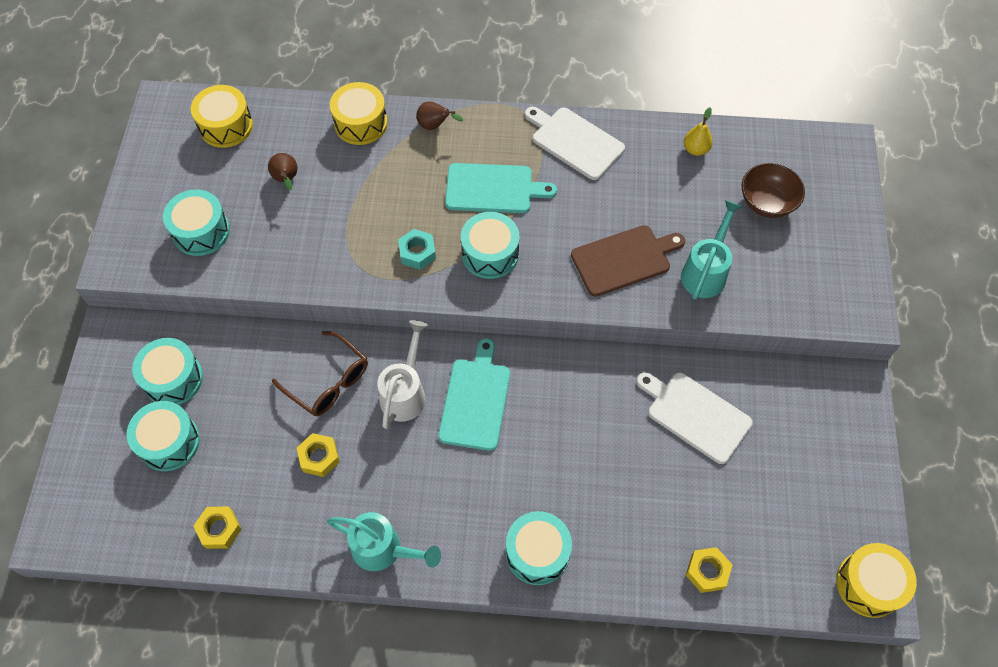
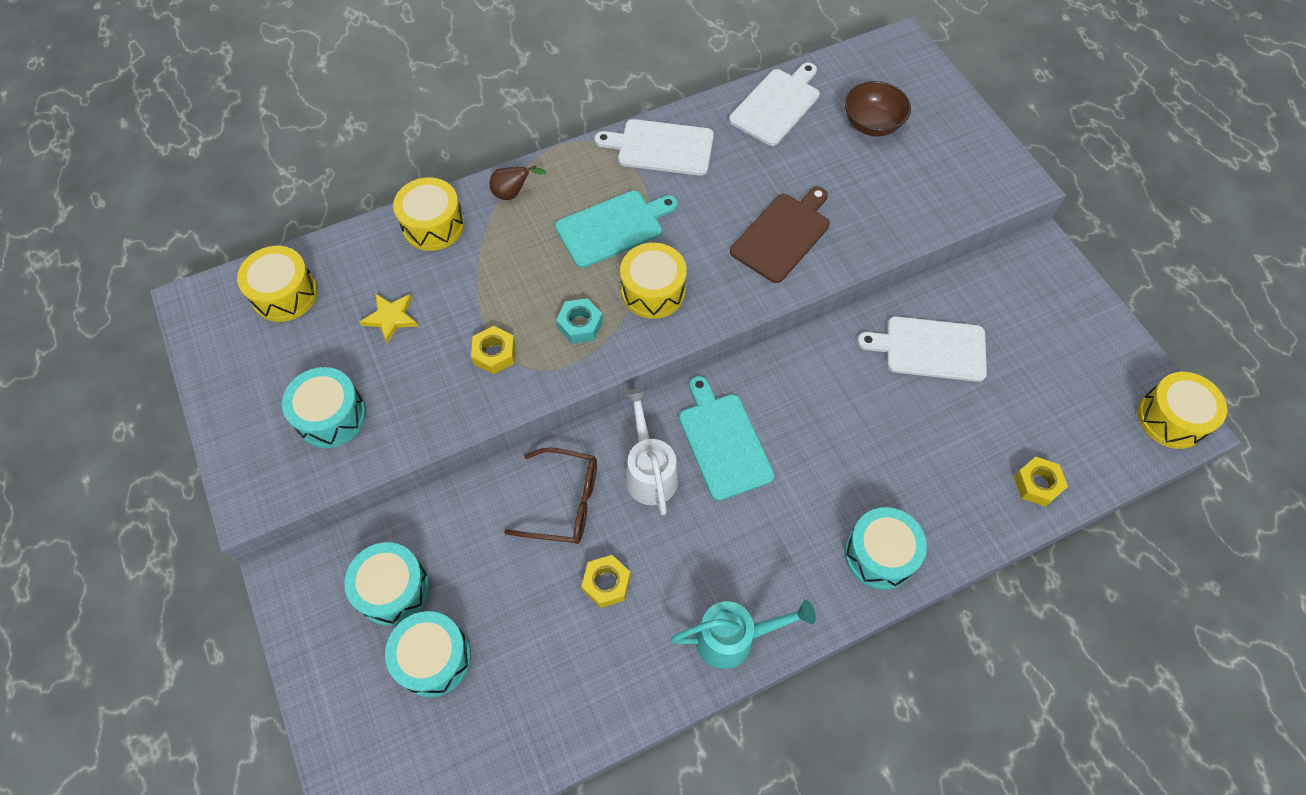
camera: 30 degrees left, 0 degrees up
(219, 529) = (551, 717): yellow nut -> yellow nut (494, 354)
(286, 179) = (391, 318): brown pear -> yellow star
(490, 254) = (653, 291): turquoise drum -> yellow drum
(695, 149) = (777, 105): yellow pear -> white cutting board
(705, 272) = (862, 211): turquoise watering can -> none

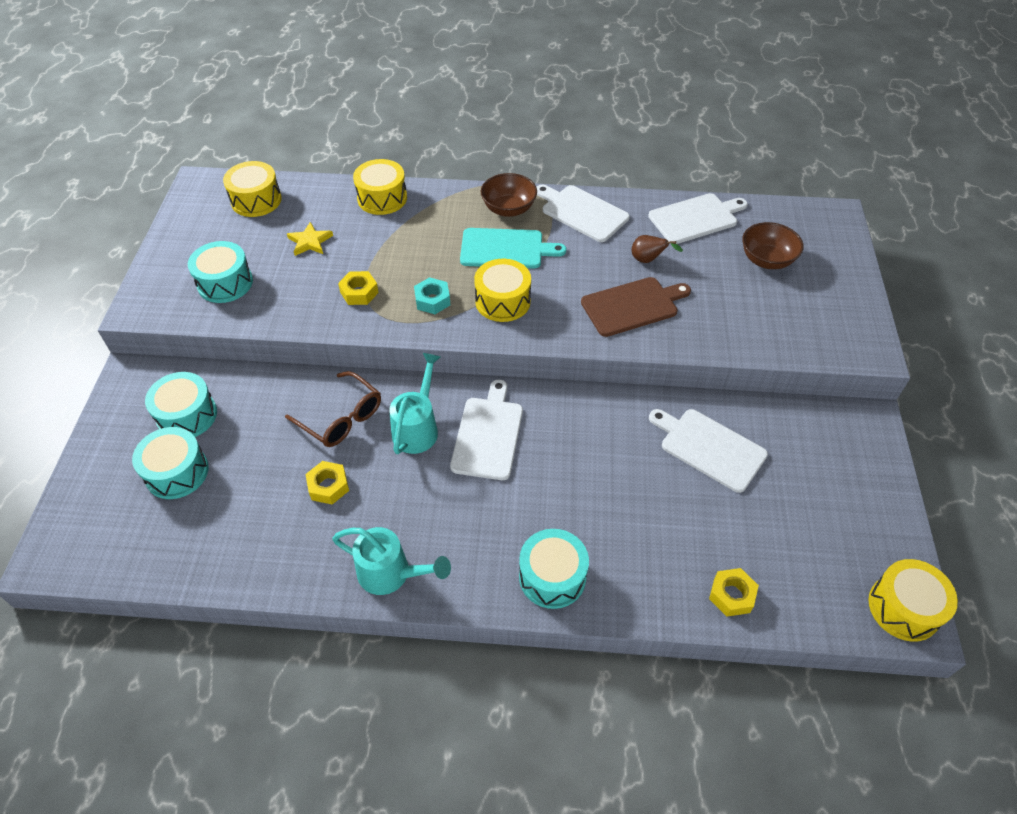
camera: 30 degrees right, 10 degrees down
(513, 193) = (451, 200): brown pear -> brown pear (648, 260)
(582, 177) = (508, 209): none -> brown bowl
(649, 471) = (417, 428): white watering can -> turquoise watering can
(723, 442) = (488, 434): turquoise cutting board -> white cutting board

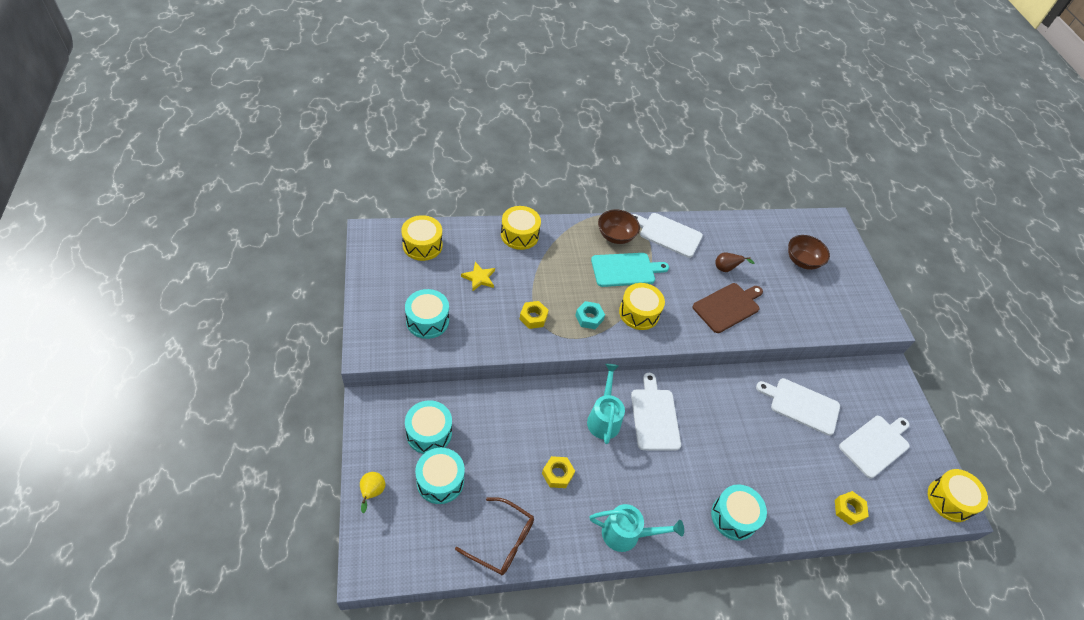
camera: 20 degrees left, 0 degrees up
(89, 474) = (372, 493): none -> yellow pear
(342, 418) = (546, 418): brown glasses -> brown glasses (502, 541)
(696, 218) = (746, 232): white cutting board -> white cutting board (876, 445)

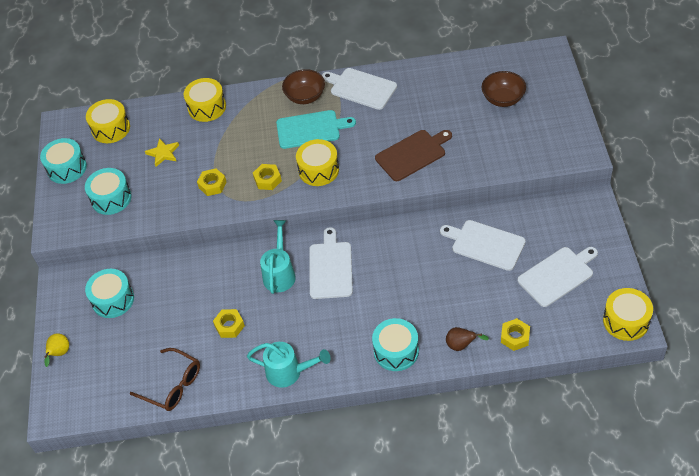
camera: 15 degrees right, 0 degrees up
(440, 481) = (120, 339): turquoise drum -> turquoise drum (67, 168)
(589, 318) = (267, 180): turquoise nut -> yellow nut
(726, 269) = (417, 117): brown pear -> brown pear (461, 345)

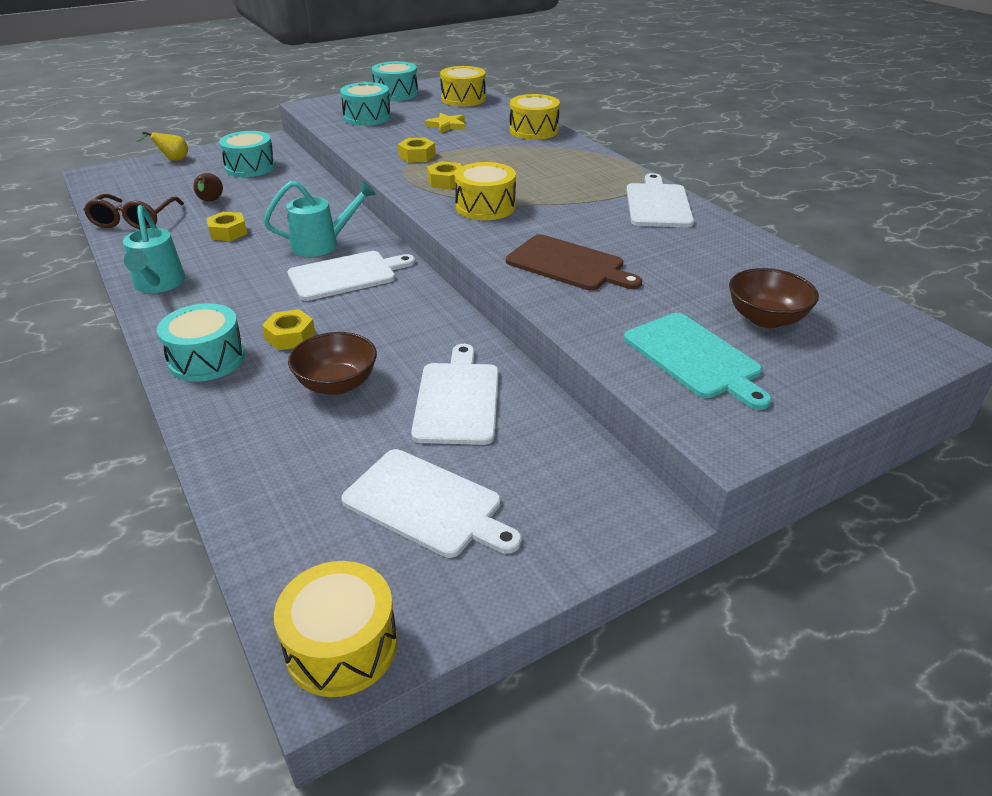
camera: 60 degrees right, 15 degrees down
(305, 96) = (604, 174): brown bowl -> brown bowl (337, 384)
(311, 129) = (552, 188): turquoise cutting board -> turquoise cutting board (694, 358)
(461, 345) = (229, 420): brown pear -> brown pear (210, 201)
(515, 337) = (259, 479): yellow nut -> yellow nut (290, 336)

